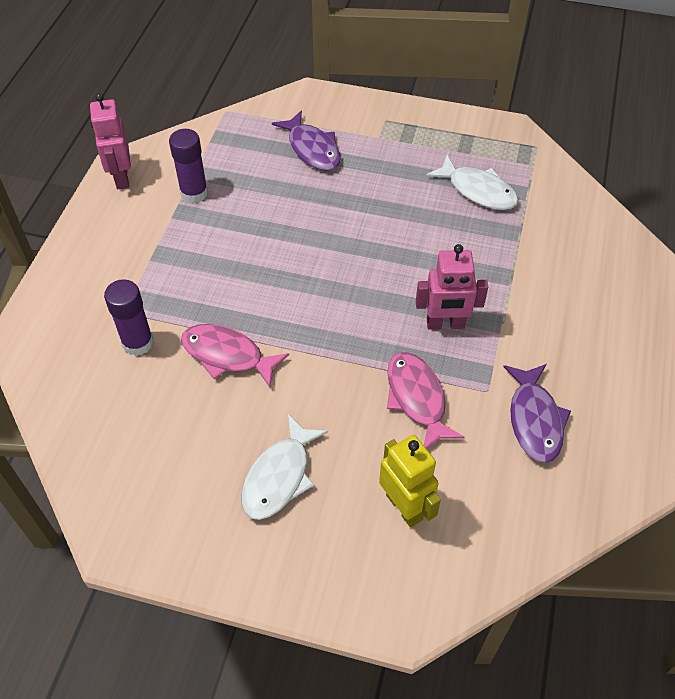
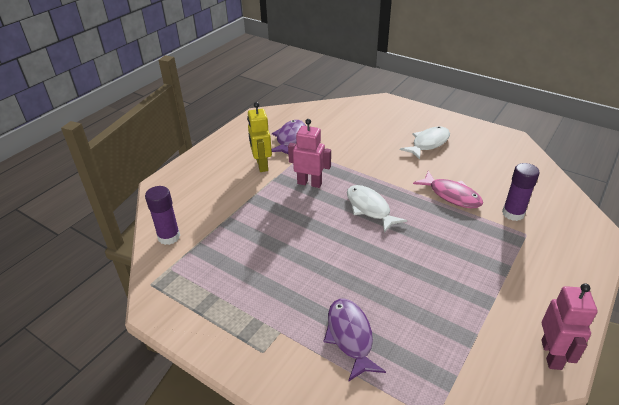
camera: 160 degrees left, 15 degrees down
(194, 193) = (474, 317): purple glue stick -> purple glue stick (169, 237)
(404, 507) = (370, 125): yellow robot -> yellow robot (262, 165)
(417, 398) = (345, 156): pink fish -> none
(478, 190) = (229, 258): white fish -> white fish (369, 208)

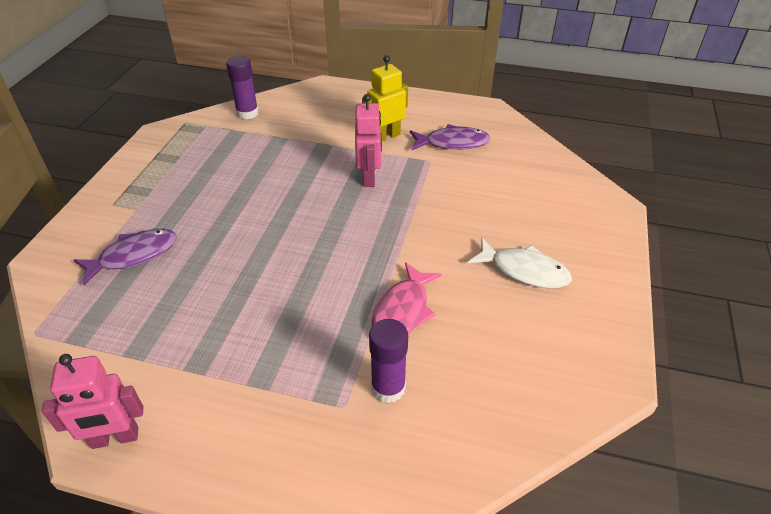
camera: 70 degrees right, 5 degrees up
(369, 208) = (341, 235): white fish -> none

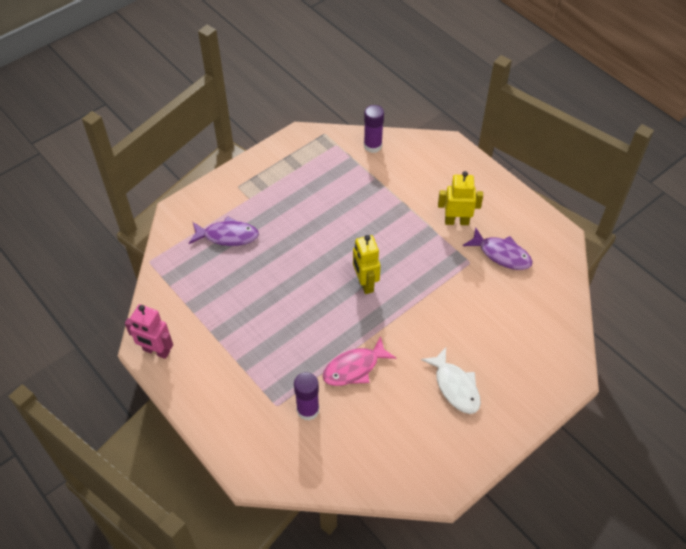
camera: 35 degrees right, 10 degrees up
(341, 225) = (365, 283): none -> yellow robot
(369, 178) = (414, 253): pink robot -> none

